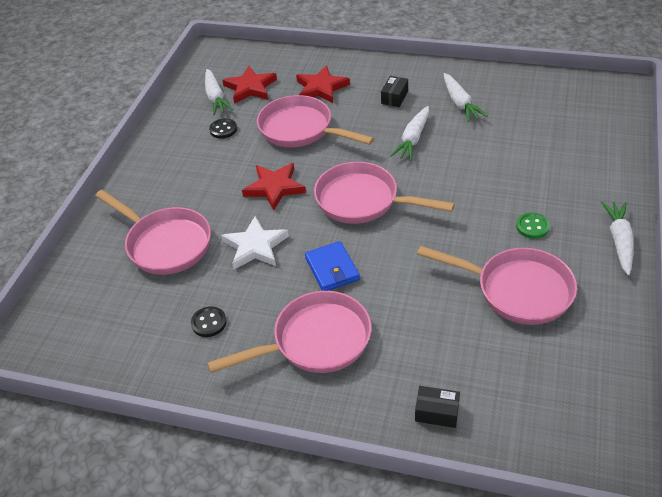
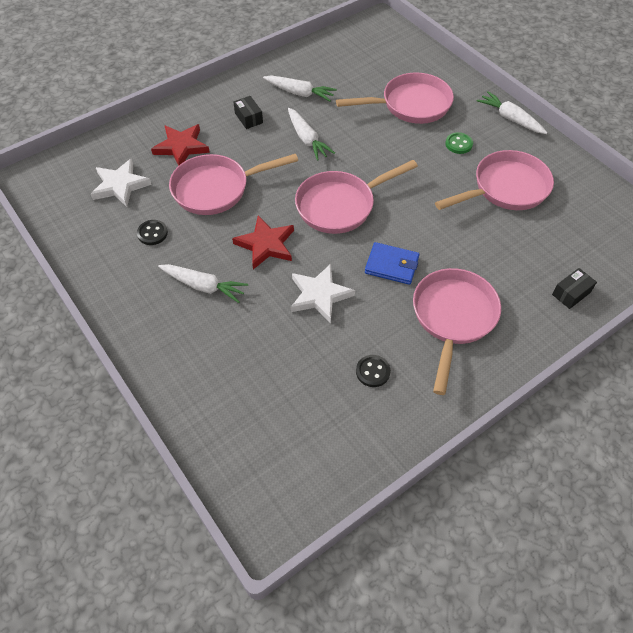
camera: 55 degrees left, 10 degrees up
(165, 244) = (251, 351): pink pan -> pink pan (411, 105)
(216, 97) = (102, 213): white carrot -> white carrot (204, 286)
(250, 88) = (120, 185): red star -> white star

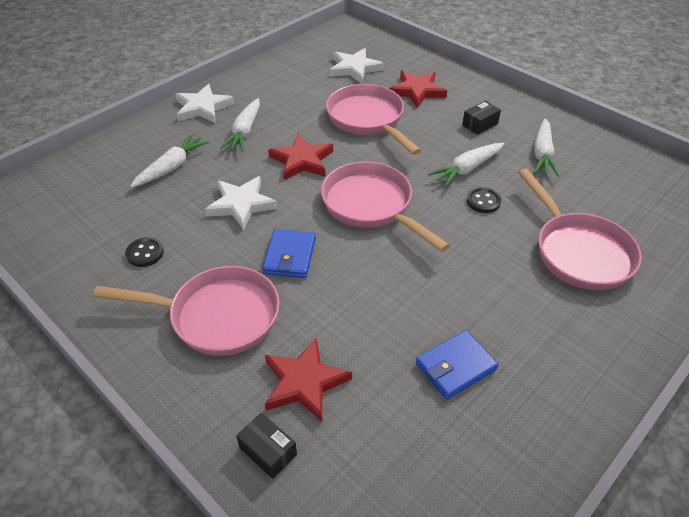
camera: 80 degrees right, 10 degrees down
(145, 322) = (203, 107): none -> white star
(152, 233) = (302, 94): black button -> black button (483, 201)
(458, 144) = (524, 308): green button -> none
(506, 188) = (455, 367): pink pan -> blue wallet
(510, 118) = (615, 370): white carrot -> white carrot (172, 167)
(517, 269) = (304, 382): none -> red star

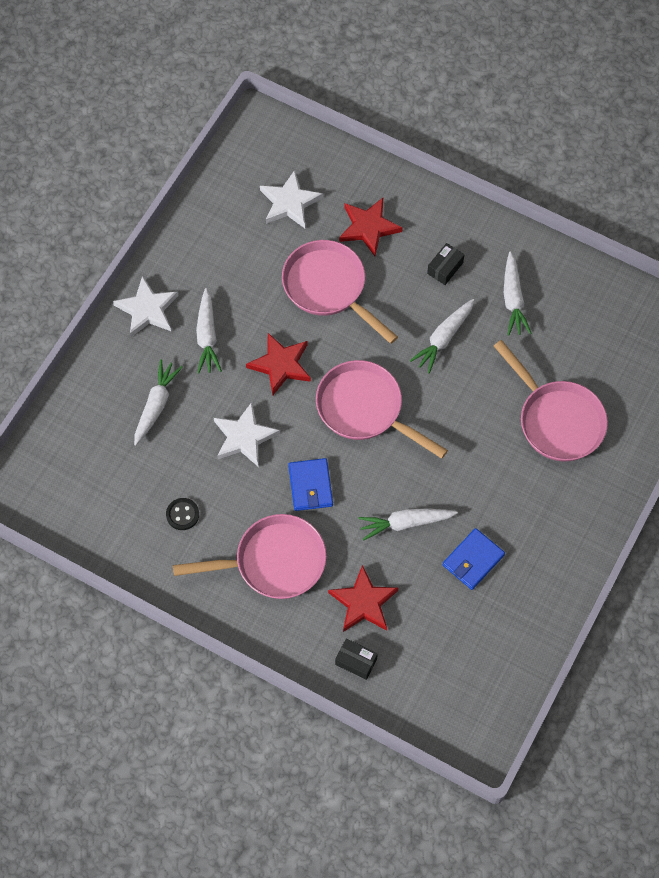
camera: 15 degrees left, 20 degrees up
(383, 311) = (405, 523): none -> white carrot
(483, 201) = (466, 378): black button -> none

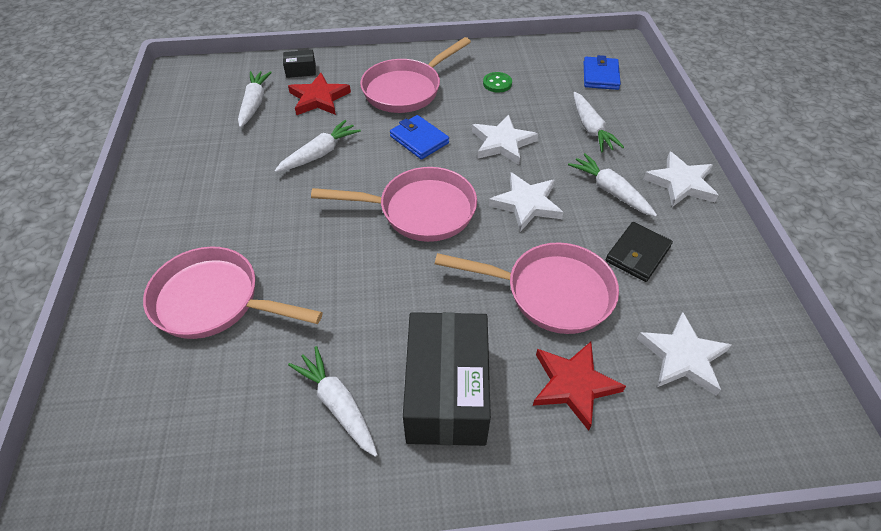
camera: 145 degrees right, 15 degrees down
(182, 514) = (497, 83): black button -> green button
(244, 277) = (637, 254): none -> black wallet
(281, 365) = (526, 204): red star -> white star
(443, 338) = (391, 312): white carrot -> white carrot (254, 103)
(445, 268) = (446, 392): black box -> black box, size x2.38
(473, 560) = (243, 157): blue wallet -> blue wallet (600, 76)

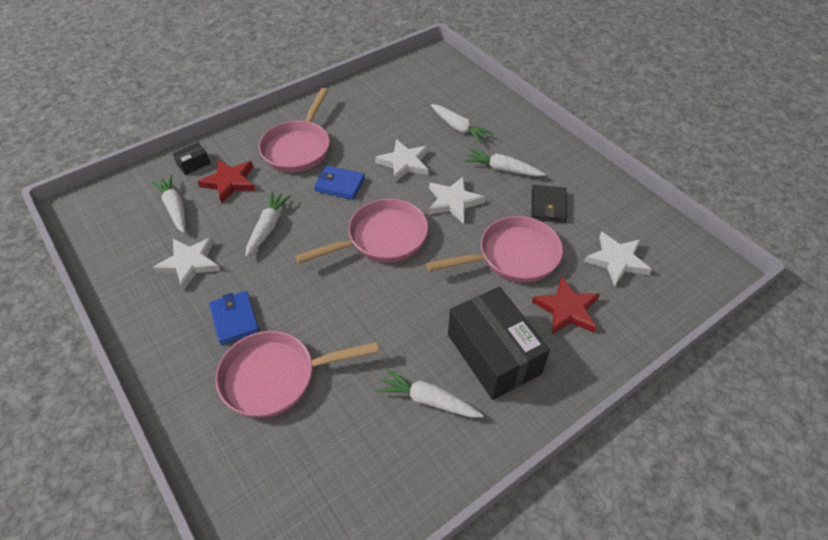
camera: 30 degrees left, 0 degrees up
(497, 83) = (366, 117): green button -> none
(600, 76) = (438, 84): blue wallet -> blue wallet (235, 319)
(681, 183) = (543, 145): white star -> white star (189, 263)

